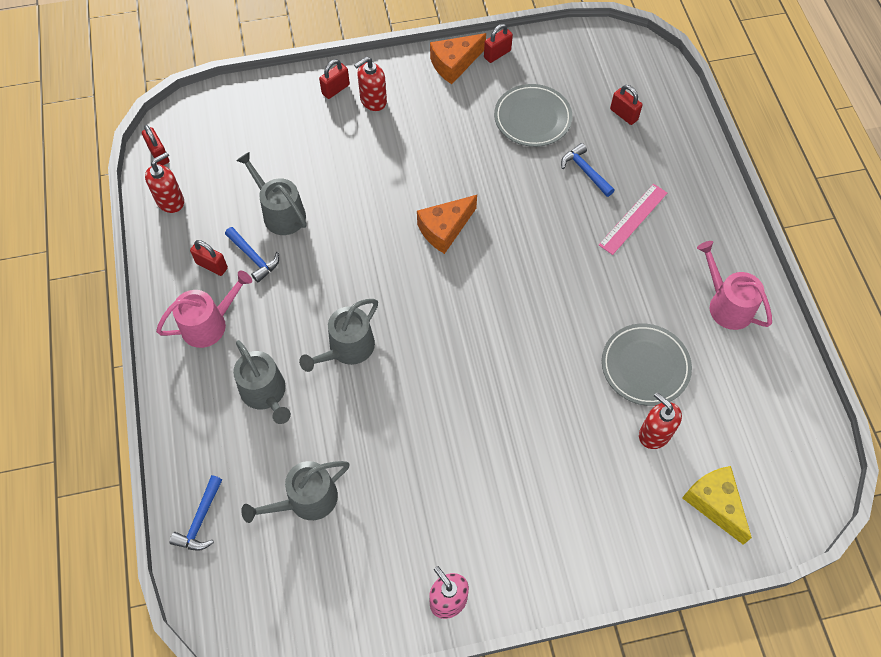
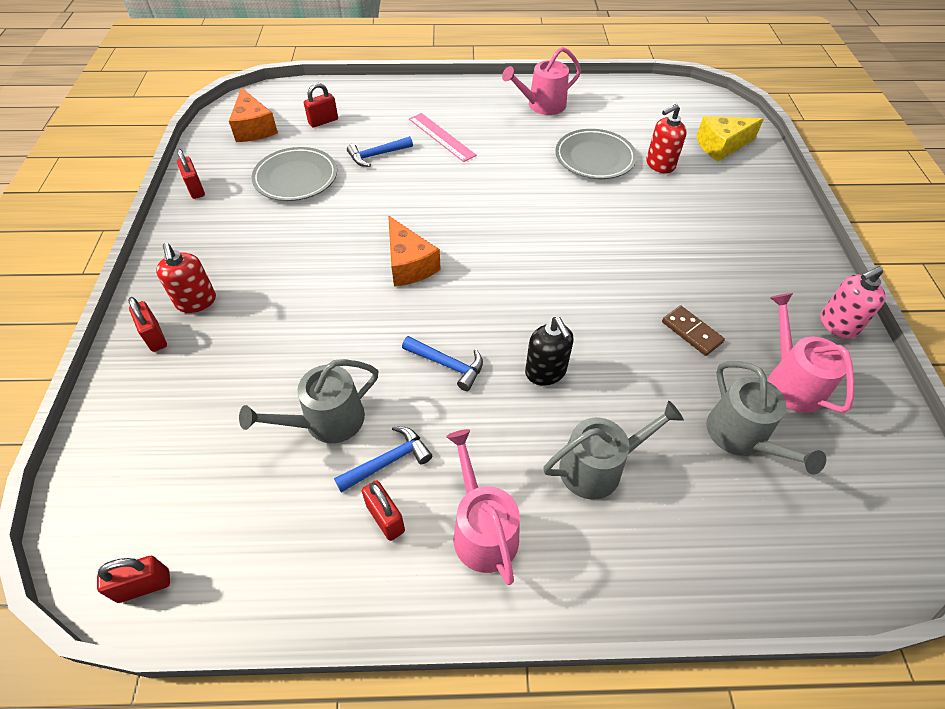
camera: 80 degrees left, 10 degrees down
(170, 201) = (246, 572): red soap dispenser -> none
(200, 520) = (780, 565): blue hammer -> blue hammer (447, 364)
(212, 266) = (385, 518): red padlock -> red padlock turned 75 degrees counterclockwise
(347, 349) = (545, 372): grey watering can -> black soap dispenser
(370, 547) = (791, 381): none -> pink watering can
(412, 463) = (691, 332): none -> brown domino
(454, 64) = (187, 223): orange cheese -> orange cheese (254, 128)

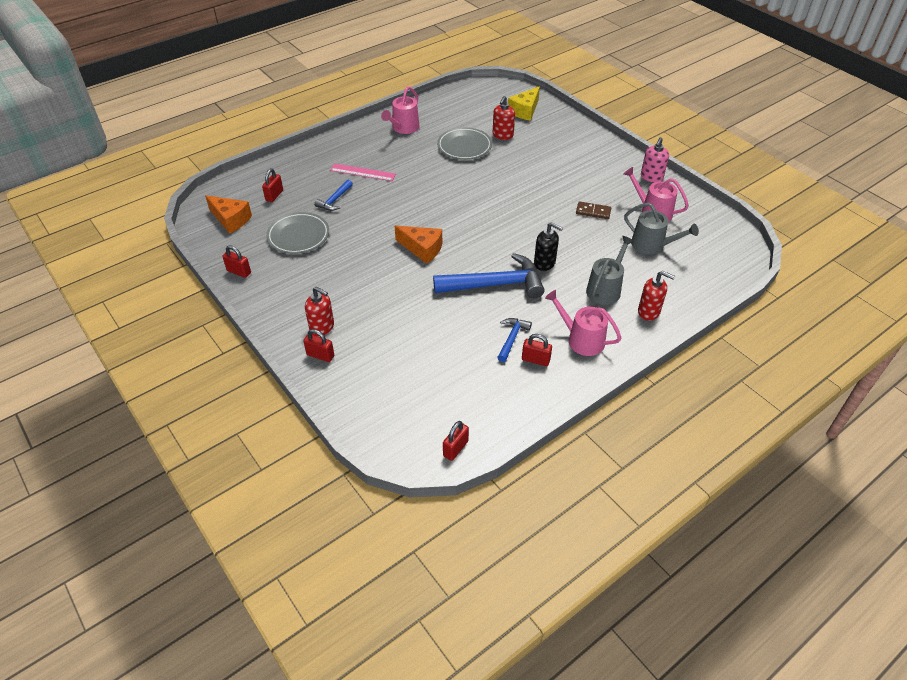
camera: 35 degrees left, 5 degrees down
(327, 421) = (463, 339): grey watering can -> none
(447, 364) = (495, 284): blue hammer -> blue hammer, size x2.03
(634, 552) = (649, 312): none -> red soap dispenser

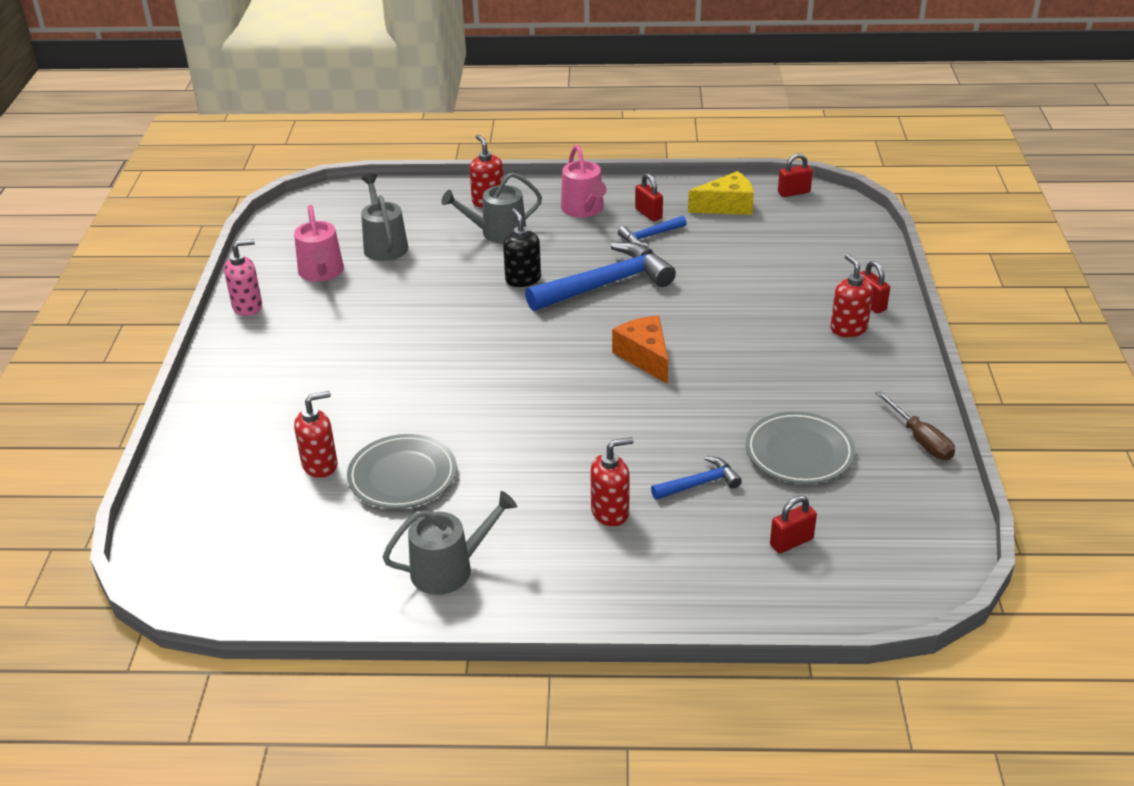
camera: 140 degrees left, 10 degrees down
(231, 220) = (892, 531): orange cheese -> none
(239, 272) = (920, 439): red padlock -> brown screwdriver
(363, 172) = (610, 512): pink ruler -> red soap dispenser
(403, 128) = (449, 569): pink watering can -> grey watering can
(495, 284) = (605, 284): blue hammer -> blue hammer turned 120 degrees clockwise
(525, 111) = (218, 492): yellow cheese -> yellow cheese (727, 206)
(593, 212) = (384, 303): brown domino -> none

